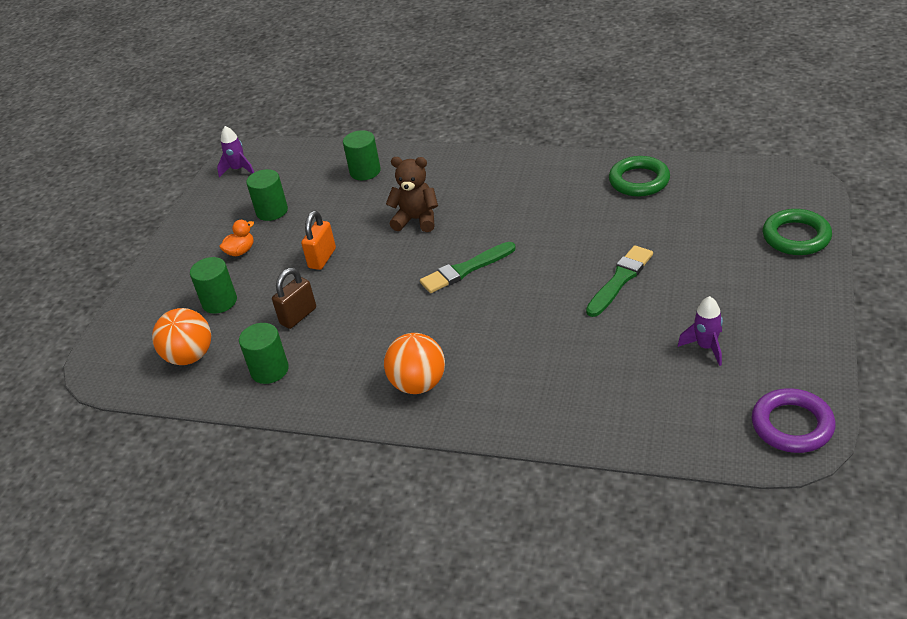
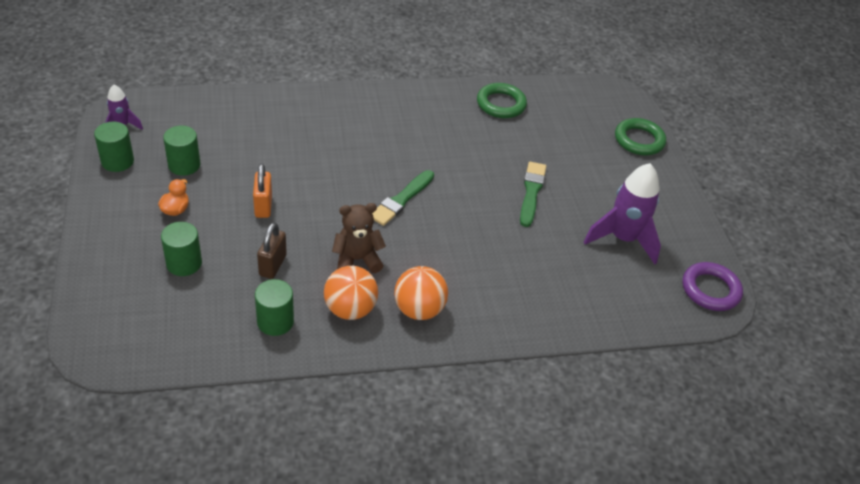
camera: 35 degrees left, 5 degrees up
(190, 356) = (186, 323): orange ball -> orange ball (350, 309)
(365, 171) = (256, 116): green cylinder -> green cylinder (117, 161)
(416, 220) = (332, 158): brown teddy bear -> brown teddy bear (357, 260)
(706, 347) = (623, 239): purple rocket -> purple rocket, size x1.89

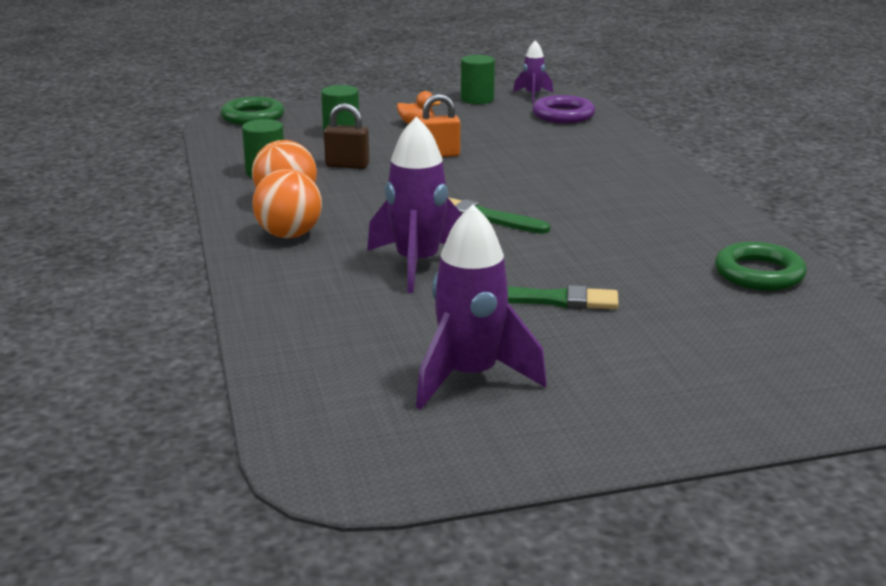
camera: 90 degrees right, 20 degrees down
(184, 165) = (487, 121): green cylinder -> none
(357, 260) = (366, 200): brown teddy bear -> none
(478, 243) = (417, 265): none -> purple rocket
(639, 140) = (772, 404): green ring -> green ring (253, 117)
(710, 290) = (363, 465): purple ring -> purple ring (563, 115)

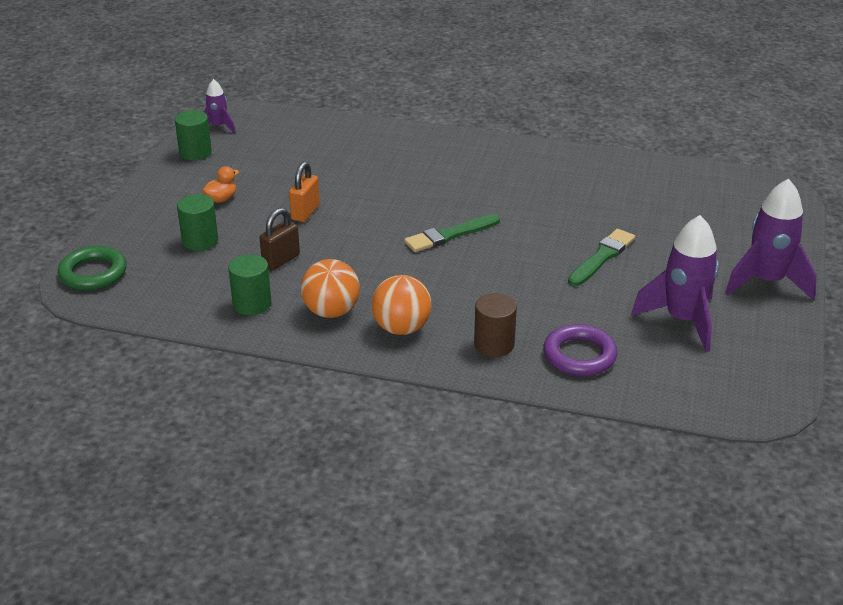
camera: 60 degrees left, 10 degrees up
(303, 281) = (494, 344): none -> brown cylinder
(417, 265) = (507, 288): purple rocket -> purple rocket (766, 282)
(563, 115) = (281, 132): purple ring -> purple ring (579, 355)
(759, 274) = (623, 175): green ring -> none

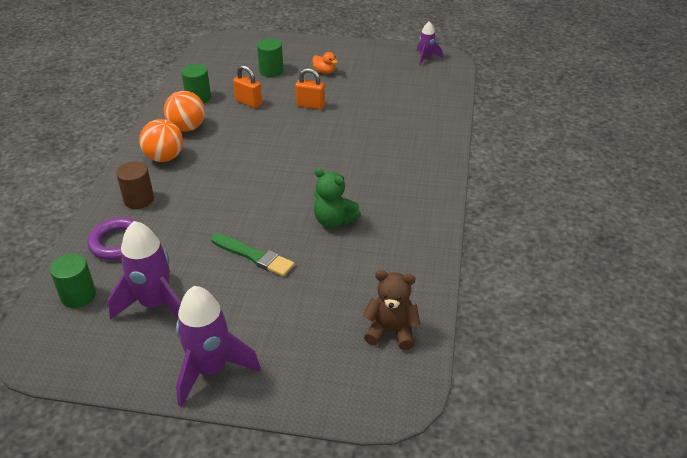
camera: 85 degrees right, 5 degrees up
(93, 273) = (234, 42): green ring -> none
(195, 153) = (385, 54): green cylinder -> green cylinder (78, 295)
(281, 260) = (249, 102): brown padlock -> orange padlock
(450, 235) = (284, 172): green brush -> none
(544, 207) = (334, 221): none -> green teddy bear
(701, 185) = (391, 331): none -> brown teddy bear

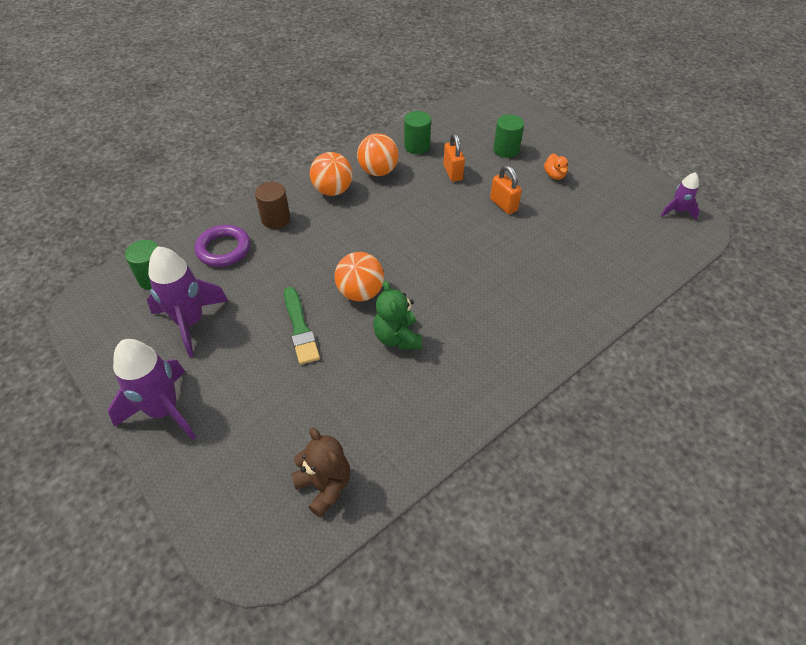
camera: 40 degrees right, 10 degrees up
(272, 209) = (360, 292): none -> orange ball

